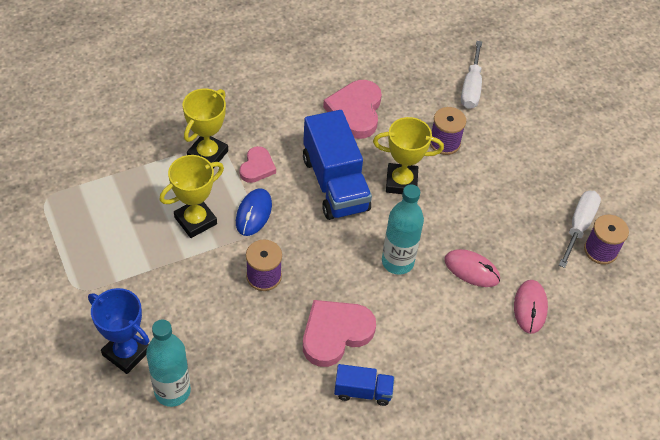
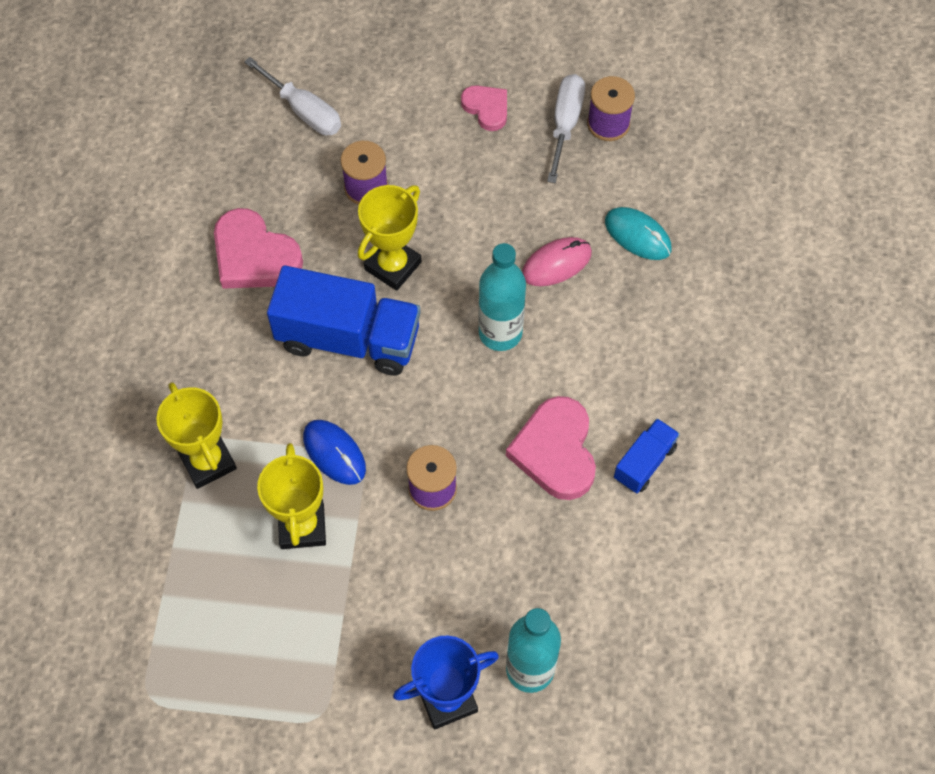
camera: 55 degrees left, 10 degrees up
(257, 167) = (266, 413): pink heart -> pink heart (486, 108)
(530, 307) = (637, 235): pink mouse -> turquoise mouse
(579, 226) = (565, 124): white screwdriver -> white screwdriver turned 45 degrees clockwise

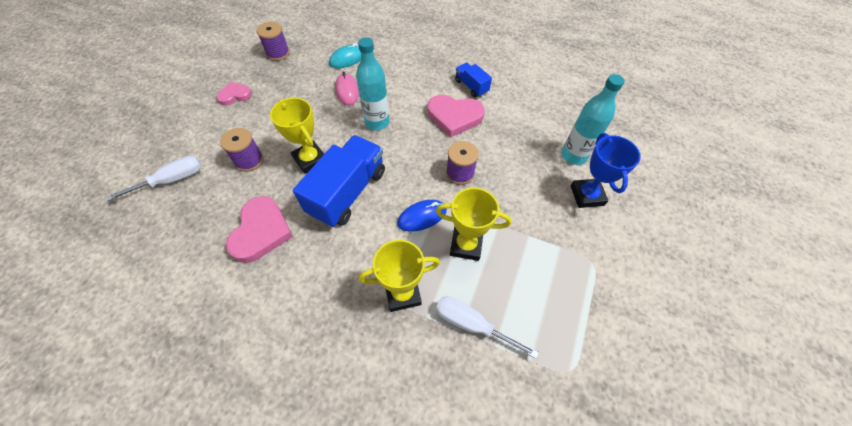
camera: 75 degrees left, 5 degrees down
(254, 256) = (261, 231): pink heart -> pink heart turned 45 degrees counterclockwise
(565, 124) = (267, 68): white screwdriver -> white screwdriver (471, 324)

